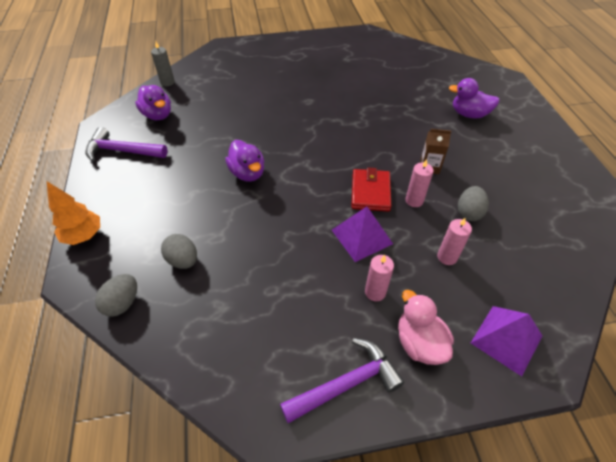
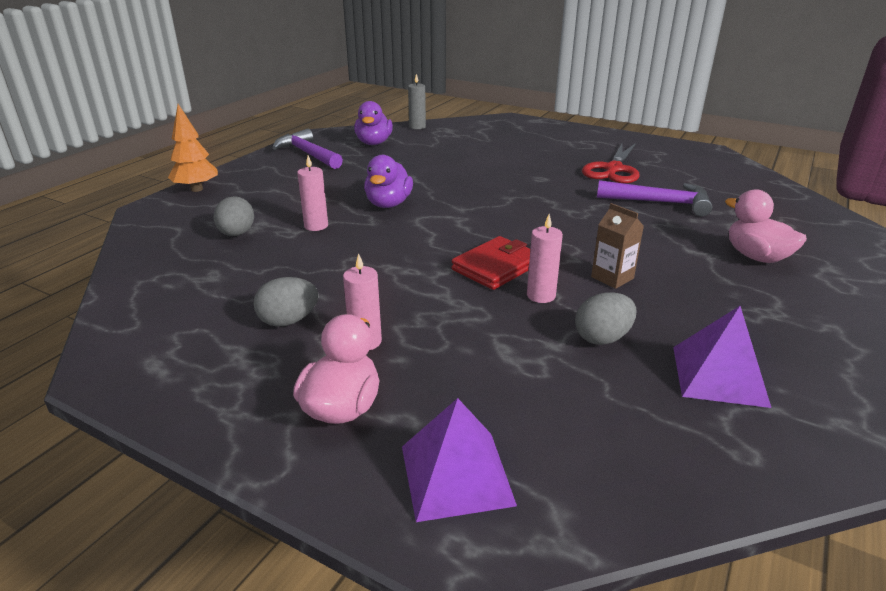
camera: 40 degrees right, 20 degrees down
(123, 303) = (152, 237): grey egg -> grey egg (288, 321)
(338, 73) = (613, 169): none -> red scissors
(346, 384) = (215, 389): purple hammer -> purple hammer (660, 203)
(361, 236) = (426, 294): purple pyramid -> purple pyramid (719, 375)
(447, 257) = (503, 359): pink candle -> pink candle (316, 226)
(469, 114) = (756, 257): purple duck -> pink duck

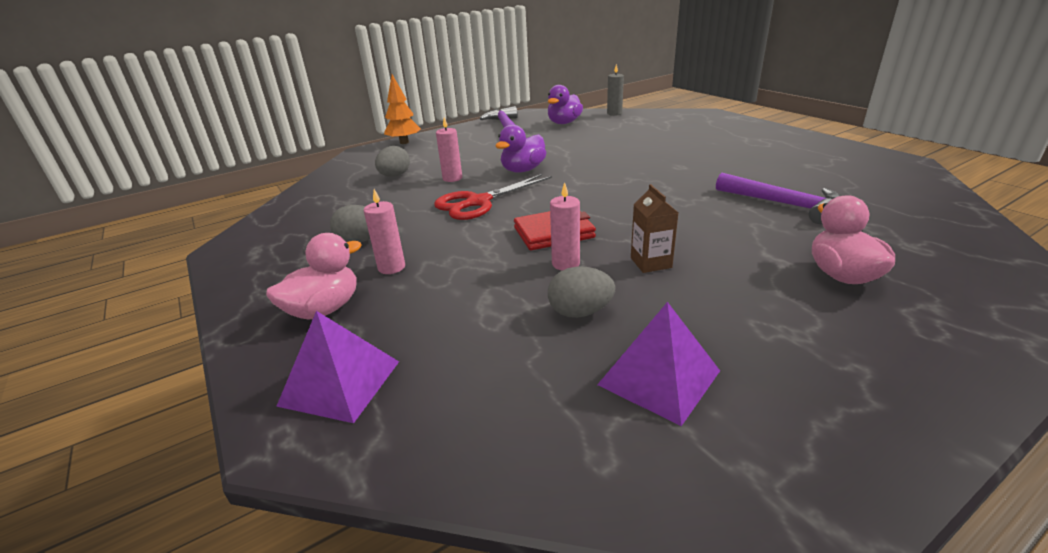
camera: 30 degrees right, 0 degrees up
(613, 169) = (765, 167): red scissors -> red scissors (478, 202)

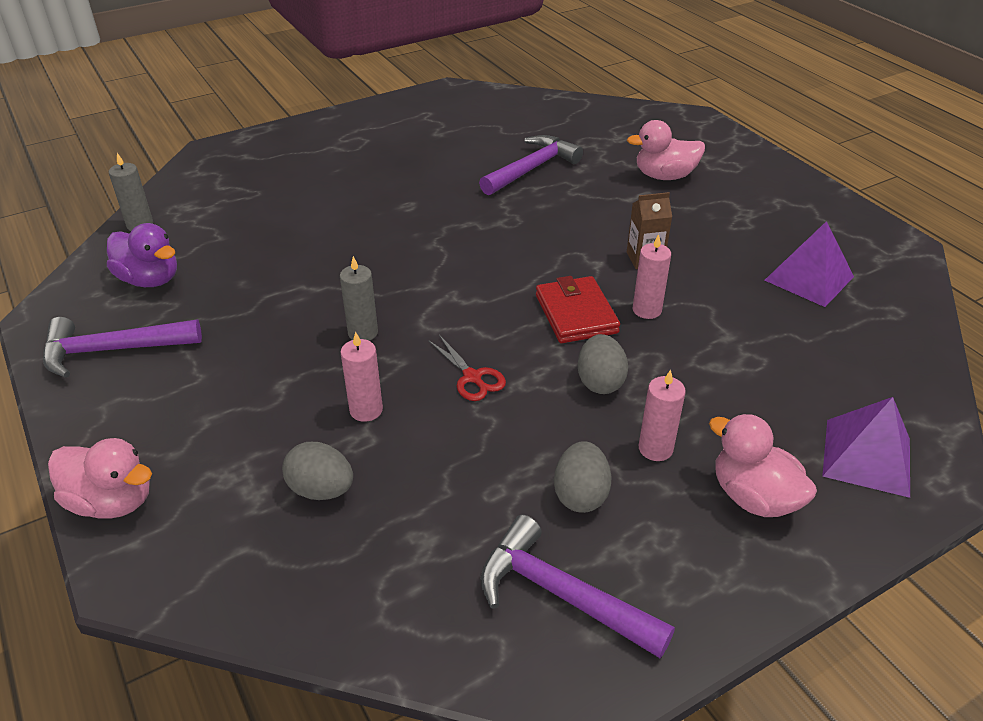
camera: 90 degrees left, 10 degrees up
(288, 238) = (561, 594): none -> purple hammer
(404, 142) = (112, 501): orange tree -> pink duck
(478, 202) = (472, 377): red scissors -> red scissors, size x0.56
(523, 170) = (363, 333): purple duck -> grey candle
(580, 312) = (732, 307): grey egg -> grey egg (600, 382)

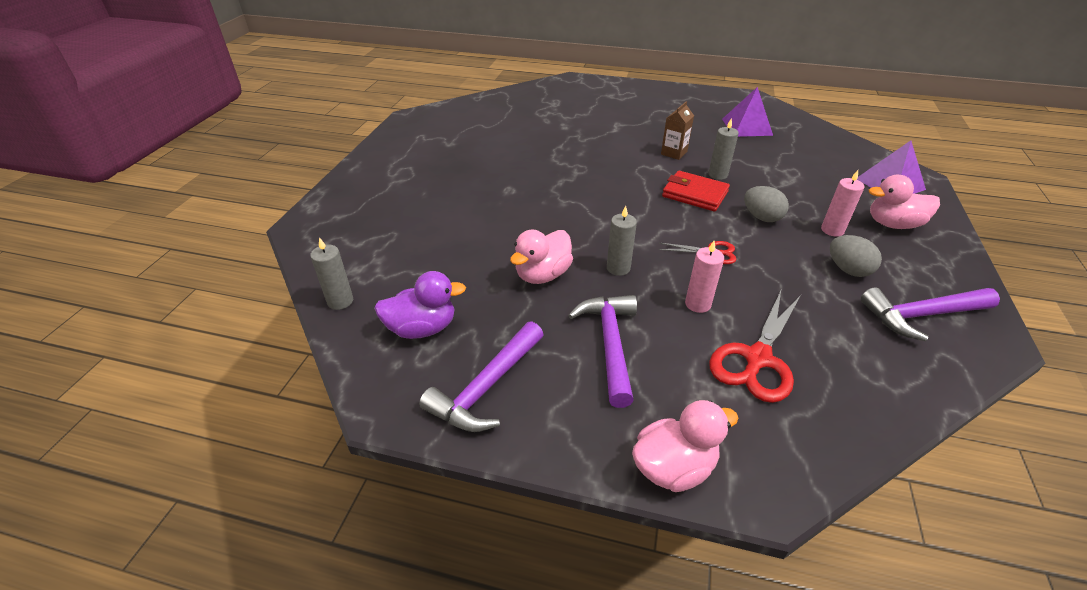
camera: 45 degrees left, 0 degrees up
(321, 490) = (757, 358): grey egg -> red scissors
(532, 169) = (540, 138): purple hammer -> purple hammer (610, 344)
(647, 310) = (717, 175): pink candle -> grey candle
(664, 176) = (610, 112): pink duck -> pink duck (542, 275)

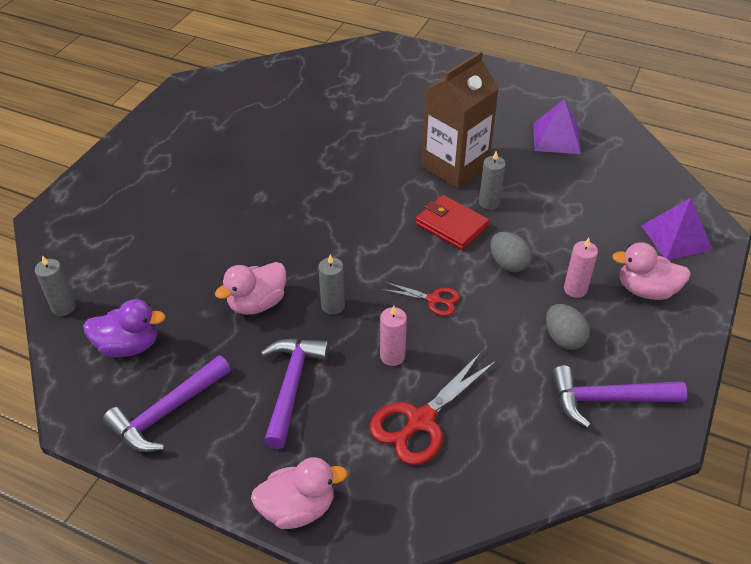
camera: 10 degrees right, 5 degrees up
(674, 153) = (455, 167): brown carton -> brown carton, size x2.17

